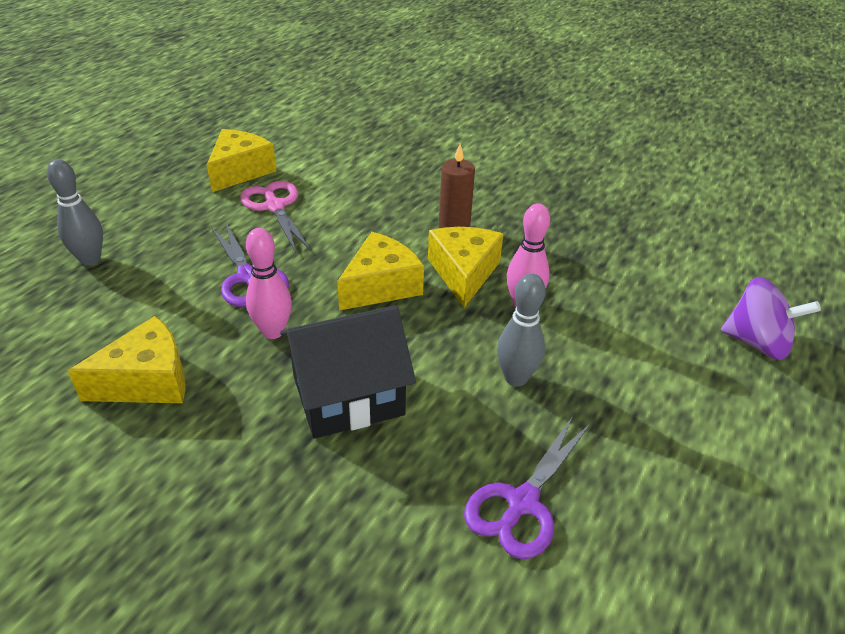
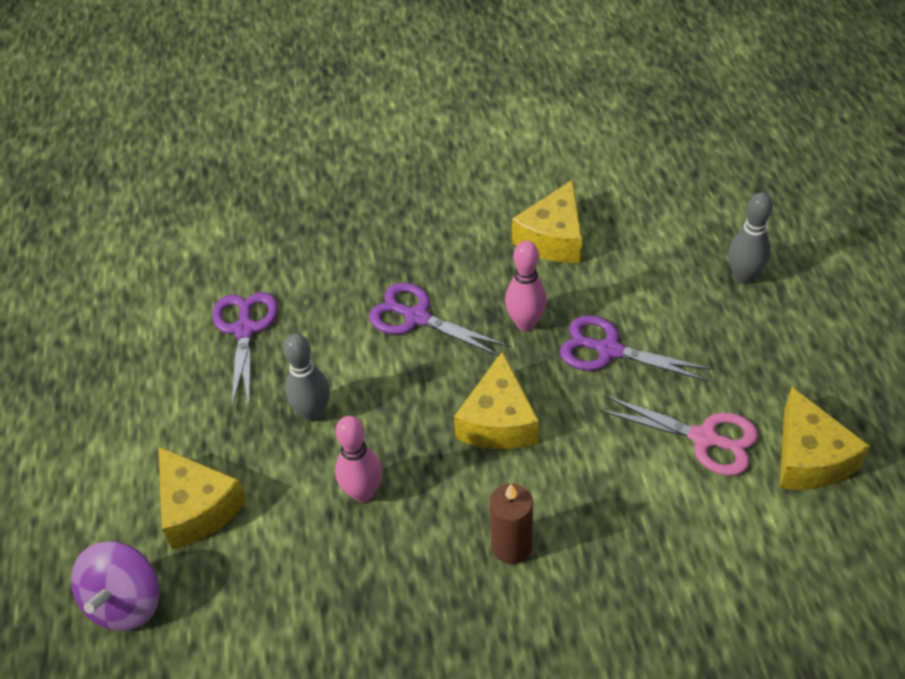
camera: 145 degrees right, 10 degrees up
(348, 395) = (417, 317): black house -> purple scissors
(463, 273) = (445, 490): yellow cheese -> yellow cheese (198, 508)
(757, 342) = (126, 602): purple spinning top -> purple spinning top turned 60 degrees counterclockwise

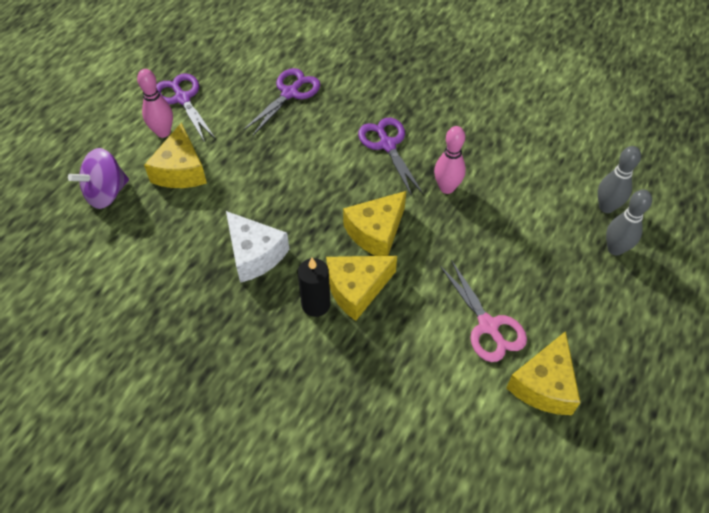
camera: 35 degrees right, 5 degrees up
(313, 413) = (282, 160): grey bowling pin -> grey bowling pin (606, 207)
(363, 492) = (267, 219): pink bowling pin -> pink bowling pin (163, 132)
(388, 542) = (255, 254): none -> white cheese
(511, 546) = (316, 304): brown candle -> black candle
(553, 238) = (513, 150): yellow cheese -> yellow cheese (356, 289)
(609, 350) = (481, 236): purple scissors -> purple scissors (182, 99)

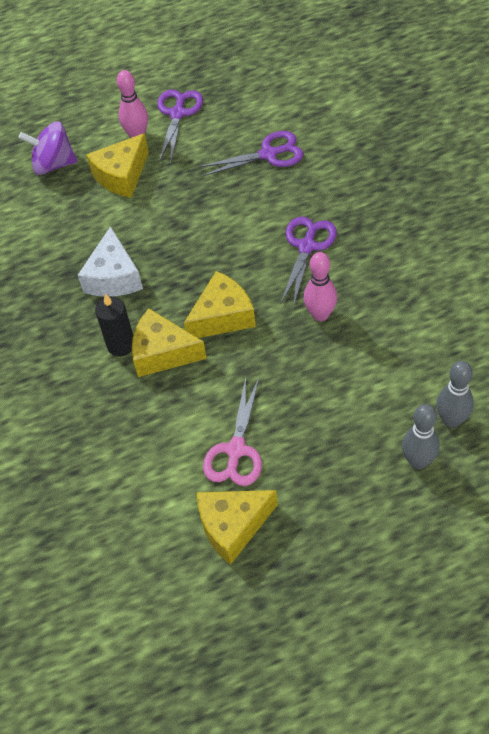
camera: 45 degrees right, 0 degrees up
(376, 232) = (223, 316): yellow cheese -> yellow cheese turned 150 degrees clockwise

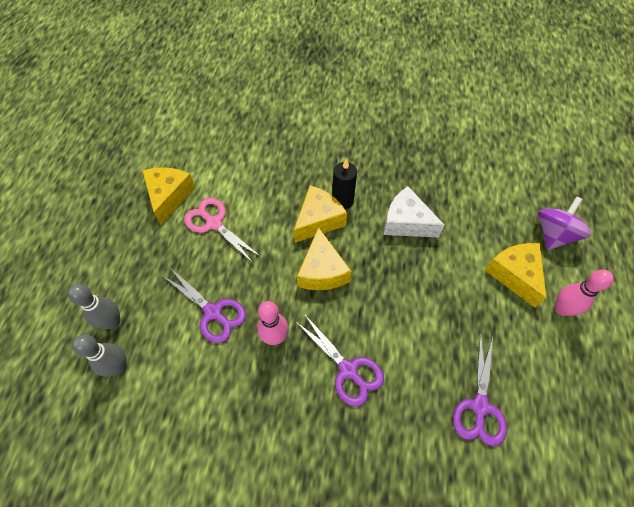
camera: 115 degrees right, 5 degrees up
(177, 114) = (578, 357): purple scissors -> purple scissors (213, 312)

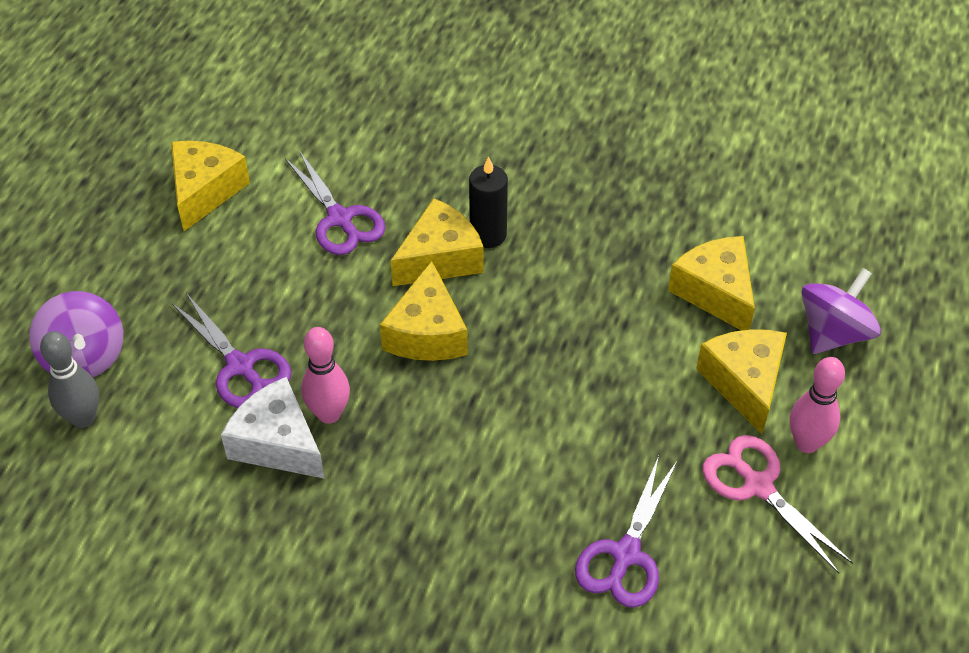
camera: 10 degrees right, 10 degrees down
(113, 322) = (84, 357): grey bowling pin -> purple spinning top
(214, 223) = (269, 240): pink scissors -> pink scissors (758, 486)
(348, 370) = (432, 475): purple scissors -> purple scissors (340, 218)
(406, 222) = (586, 281): white cheese -> white cheese (277, 443)
(481, 218) = (715, 292): none -> yellow cheese

